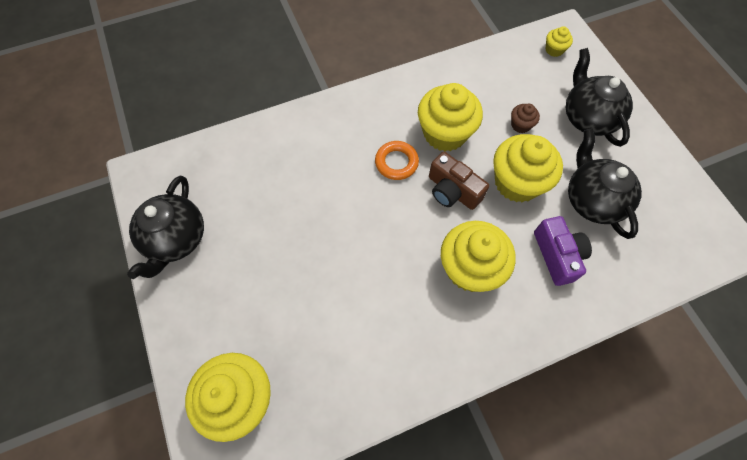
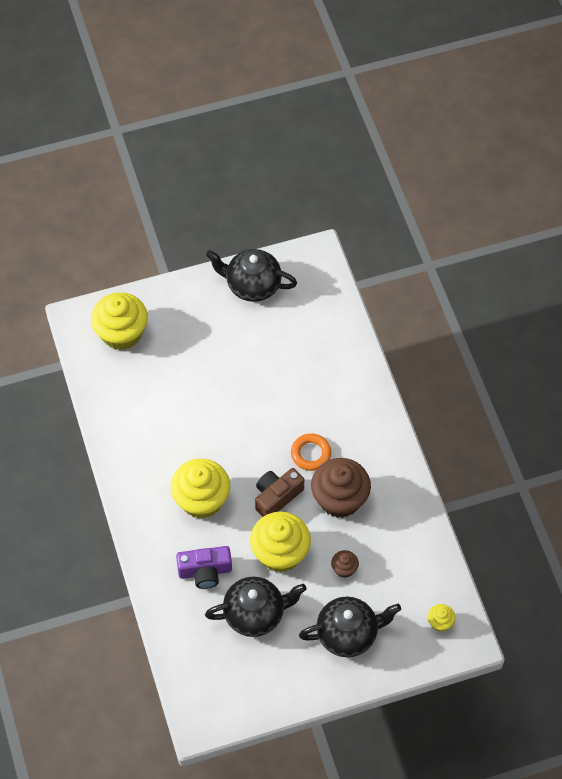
camera: 95 degrees right, 5 degrees down
(445, 133) = (340, 499): yellow cupcake -> brown cupcake

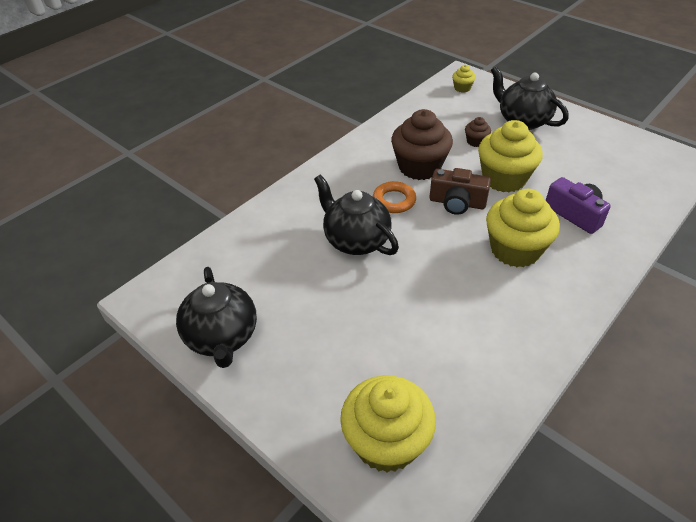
camera: 120 degrees left, 15 degrees down
(255, 614) = (569, 169): black teapot -> black teapot (355, 240)

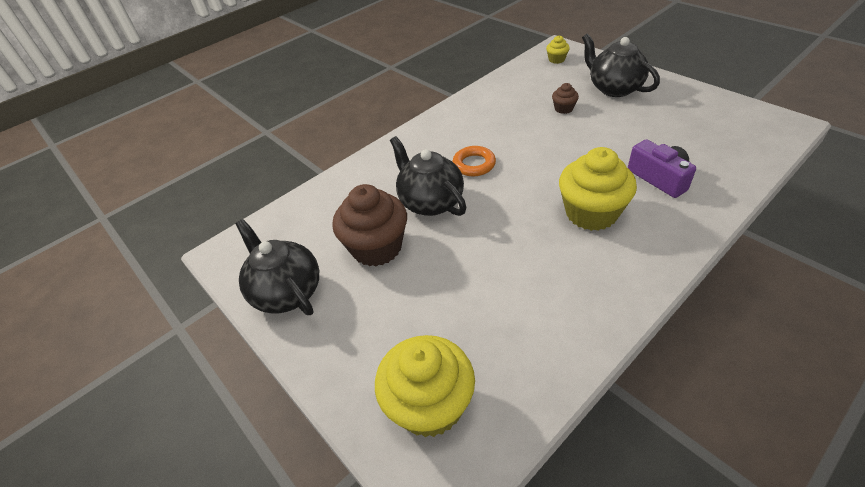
camera: 10 degrees right, 0 degrees up
(222, 337) = (287, 292): black teapot -> black teapot turned 150 degrees clockwise
(419, 167) = (504, 133): brown cupcake -> brown cupcake (377, 247)
(457, 203) = (537, 167): brown camera -> none
(504, 179) = (588, 143): yellow cupcake -> none

